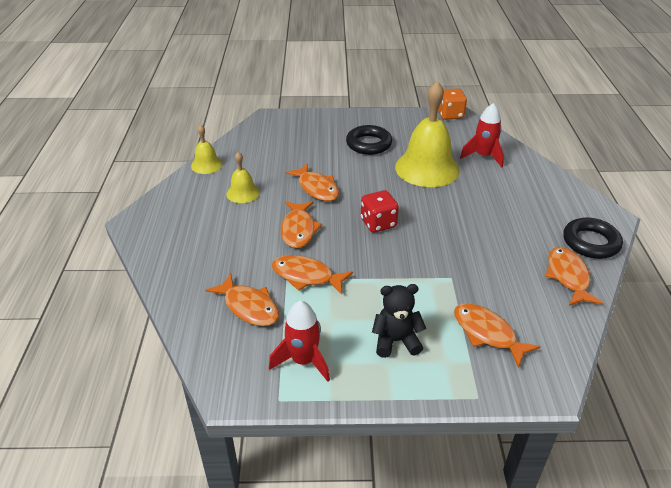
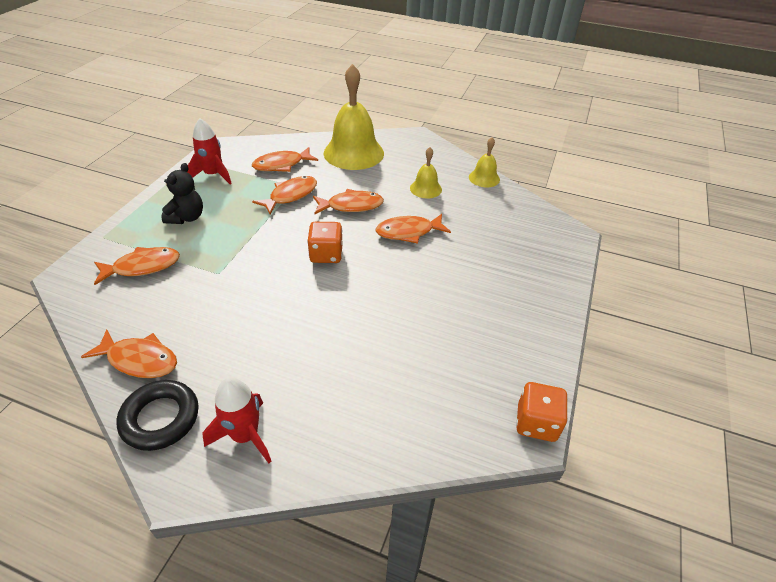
camera: 110 degrees right, 5 degrees up
(298, 230) = (351, 206): orange fish -> orange fish turned 150 degrees clockwise
(368, 144) = (480, 297): black ring -> none
(378, 223) = (326, 254): red dice -> orange dice
(427, 168) = (400, 330): yellow bell -> yellow bell (353, 153)
(483, 156) = (399, 405): red rocket -> red rocket (245, 435)

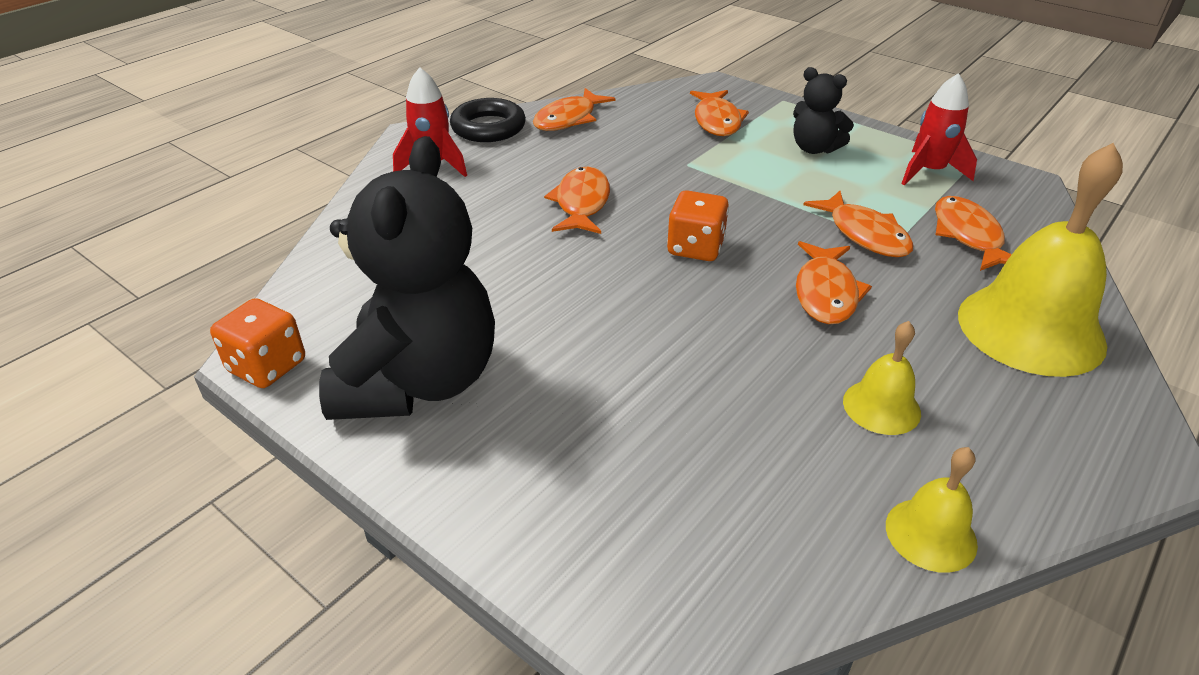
camera: 110 degrees right, 5 degrees down
(408, 232) = (730, 345): orange fish -> orange fish (581, 203)
(502, 340) = (419, 381): none -> black teddy bear

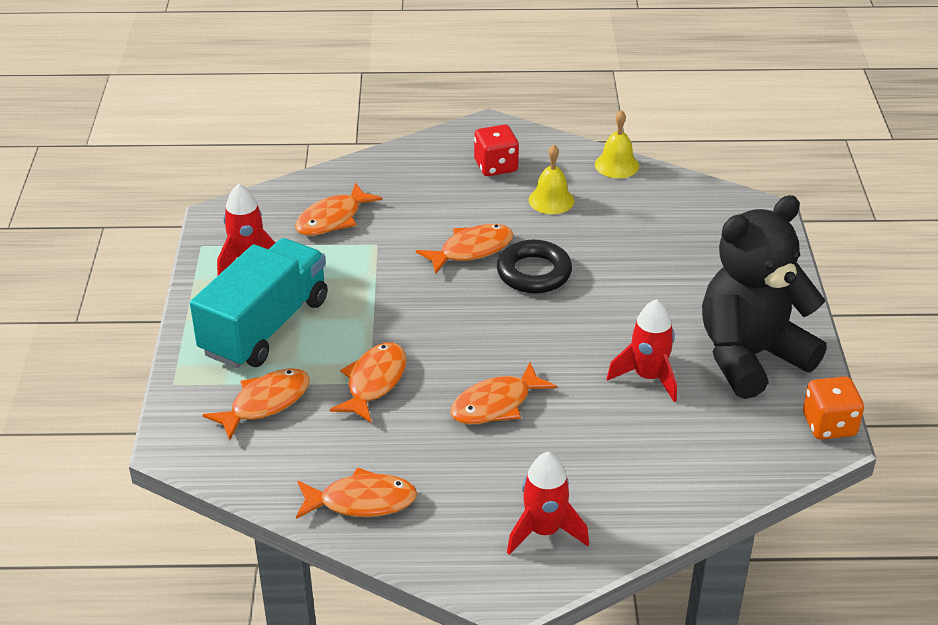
camera: 130 degrees left, 0 degrees up
(488, 127) = (439, 546): black ring -> black ring (534, 273)
(495, 295) = (648, 377): none -> red rocket
(695, 248) = (486, 320): orange dice -> none
(814, 148) = (265, 327): black teddy bear -> turquoise truck
(864, 234) = (380, 258): orange fish -> orange fish (374, 382)
(1011, 402) = (496, 166): none -> red dice
(1030, 329) = (419, 174): yellow bell -> none

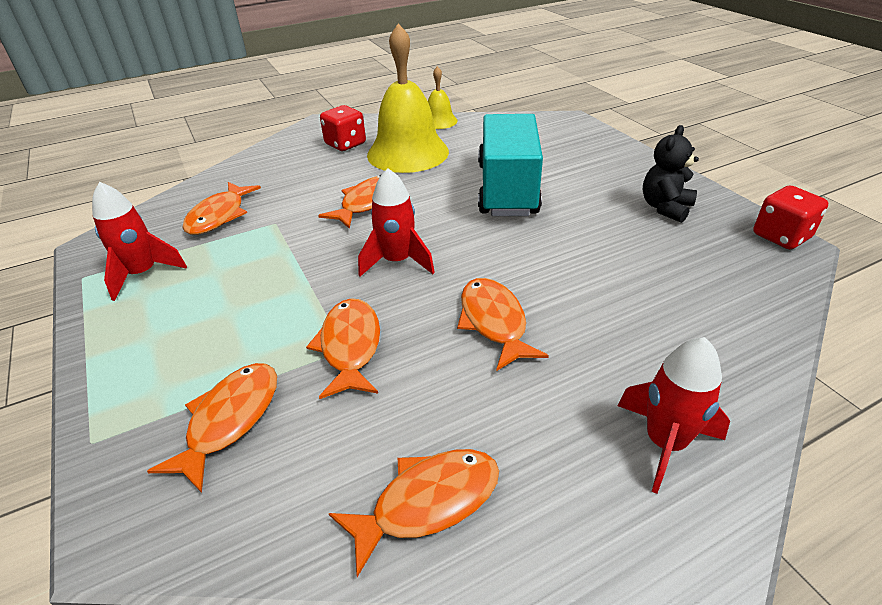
camera: 25 degrees left, 0 degrees up
(265, 327) = (191, 332): turquoise truck -> turquoise truck (507, 189)
(496, 404) = (494, 322): orange fish -> orange fish turned 135 degrees clockwise
(534, 273) = (435, 203): black ring -> none
(551, 200) = (408, 153): yellow bell -> yellow bell, size x2.04
(648, 377) = (605, 249): red rocket -> red rocket (397, 261)
(750, 356) = (665, 208): black teddy bear -> black teddy bear, size x0.49
(829, 425) = (781, 236): orange dice -> red dice

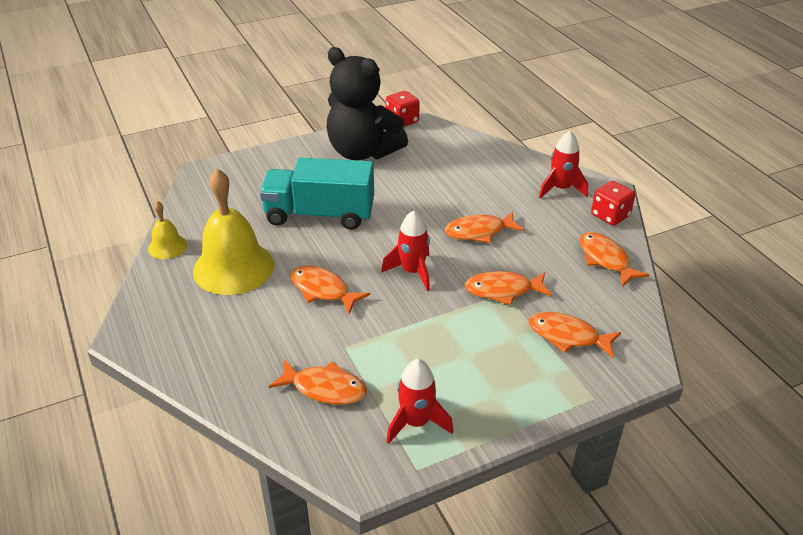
camera: 90 degrees left, 0 degrees up
(345, 144) = (195, 312): red dice -> red dice (610, 216)
(665, 208) = (362, 152): black teddy bear -> black teddy bear, size x2.04

